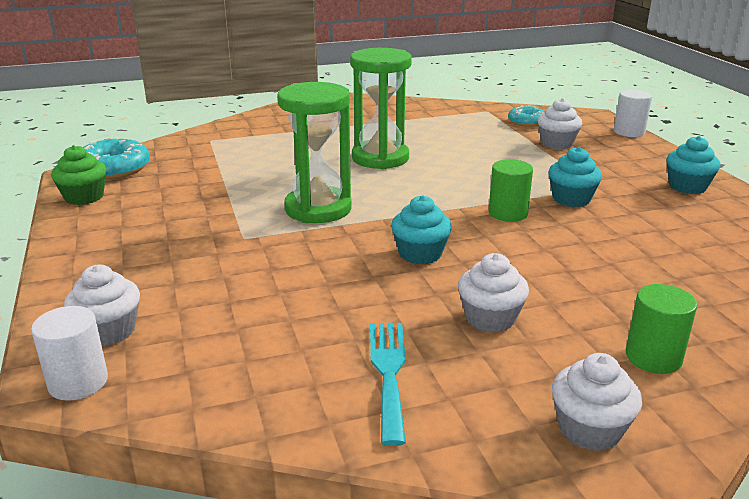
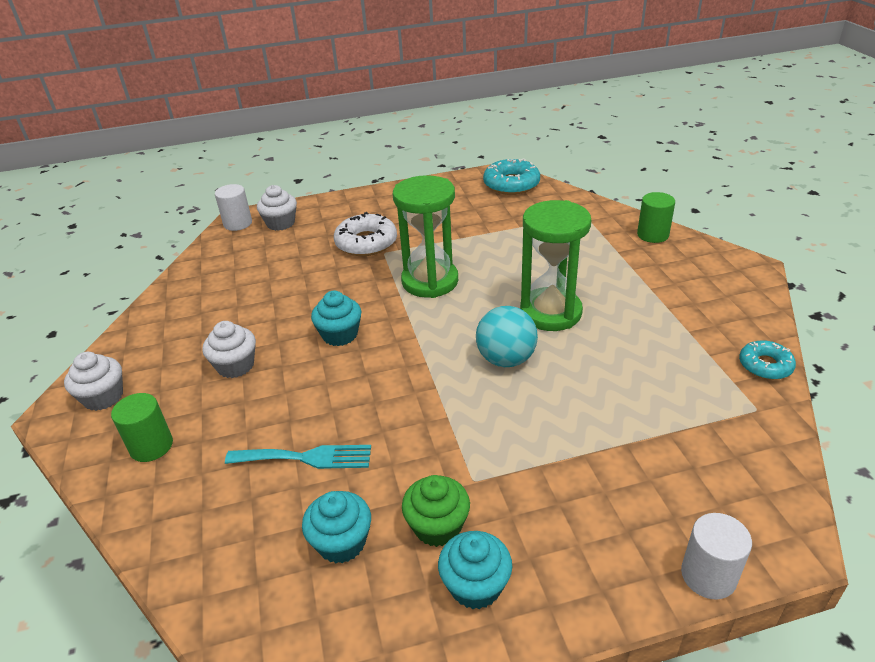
camera: 95 degrees right, 10 degrees up
(84, 197) = (458, 183): green cupcake -> green cupcake (437, 526)
(213, 251) = (366, 243): none -> white donut
(388, 372) = (197, 319): turquoise fork -> turquoise fork (306, 458)
(450, 175) = (506, 359): none -> turquoise ball
(508, 213) = (409, 394): green cylinder -> green cylinder (652, 235)
(526, 122) = (718, 447): turquoise donut -> turquoise donut (765, 365)
(556, 143) = (628, 467): white cupcake -> none
(571, 199) = (440, 449): turquoise cupcake -> turquoise cupcake (341, 542)

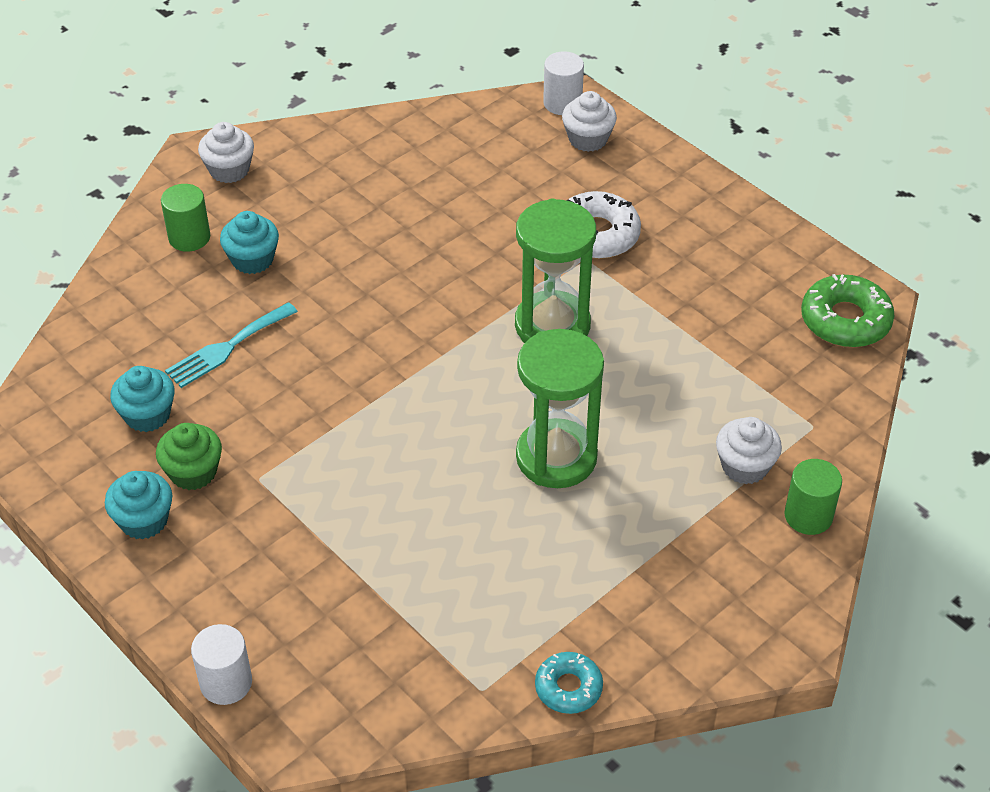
camera: 60 degrees right, 10 degrees up
(235, 366) = (319, 236): white cupcake -> white cupcake (744, 466)
(306, 458) = (227, 347): turquoise fork -> turquoise fork turned 75 degrees clockwise
(340, 335) = (410, 291): turquoise cupcake -> turquoise cupcake (252, 259)
(506, 359) = (446, 444): turquoise ball -> none
(511, 184) = (845, 320): turquoise donut -> green donut

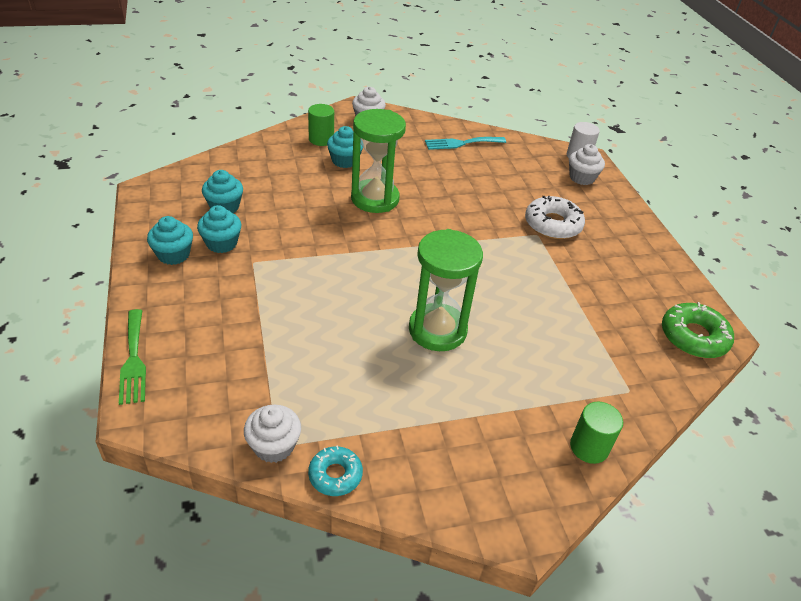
camera: 25 degrees right, 5 degrees down
(193, 472) = (221, 243): green cupcake -> turquoise cupcake
(226, 683) = (133, 360): white cylinder -> green fork
(227, 347) = (295, 194): turquoise fork -> turquoise fork (461, 143)
(552, 325) = (490, 259): green hourglass -> green hourglass (375, 199)
(744, 466) = (562, 393): white cupcake -> white cupcake (274, 446)

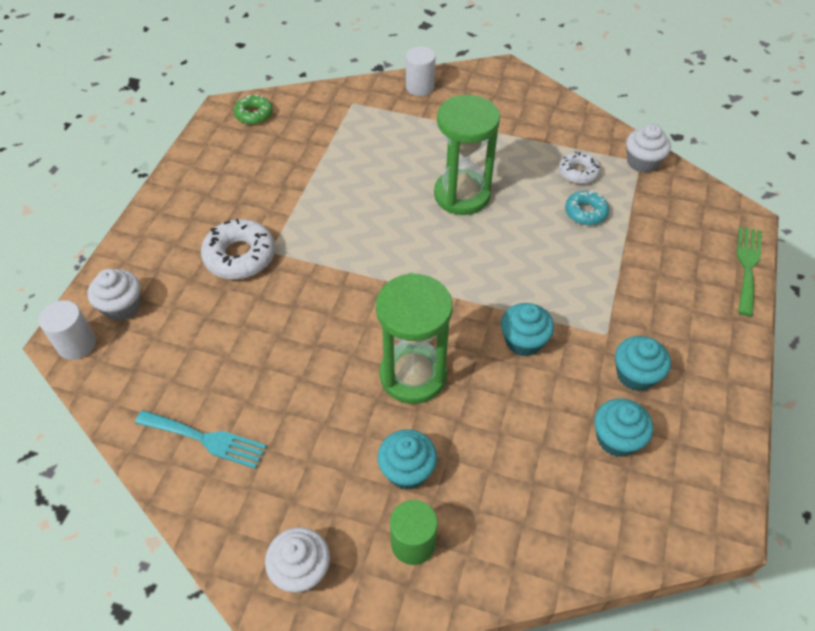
camera: 145 degrees left, 10 degrees up
(173, 254) = (696, 379): turquoise cupcake -> turquoise cupcake (523, 341)
(335, 475) = (605, 132): turquoise donut -> turquoise donut (585, 212)
(341, 401) = (578, 172): none -> white donut
(589, 447) = (420, 87): green cylinder -> white cylinder
(693, 337) = (254, 114): green donut -> green donut, size x0.62

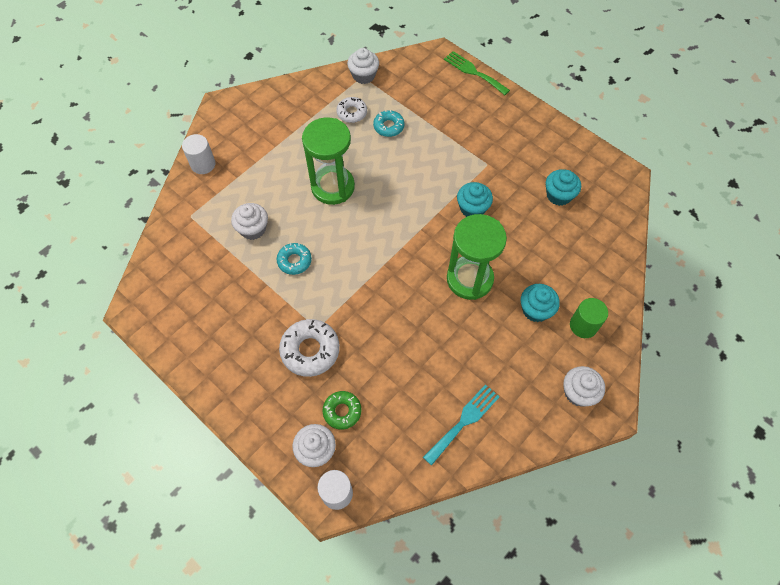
camera: 65 degrees left, 10 degrees up
(254, 114) = (155, 290): green donut -> green donut (342, 411)
(344, 201) = (294, 261): none -> turquoise donut
(365, 153) = (253, 229): none -> white cupcake
(635, 375) = (522, 165): turquoise cupcake -> none

